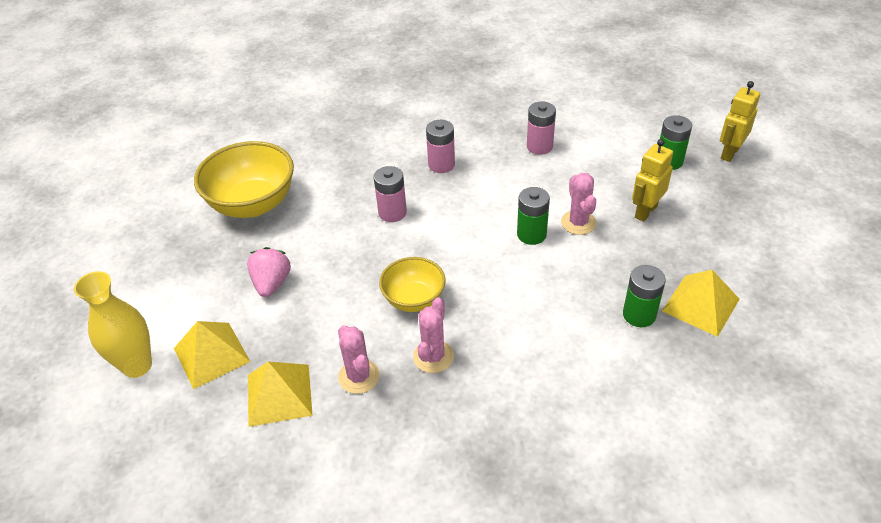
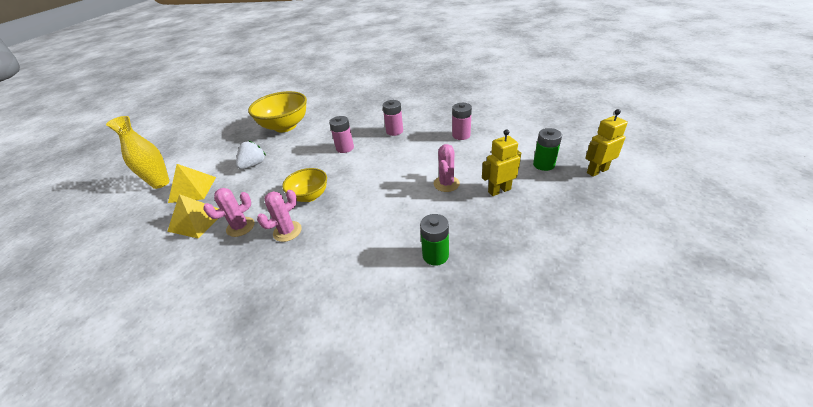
camera: 30 degrees right, 5 degrees down
(272, 283) = (253, 165): pink strawberry -> white strawberry
(359, 376) = (240, 227): pink cactus -> pink cactus turned 45 degrees clockwise
(531, 234) = (410, 182): green battery -> none
(701, 305) = (488, 266): yellow pyramid -> none

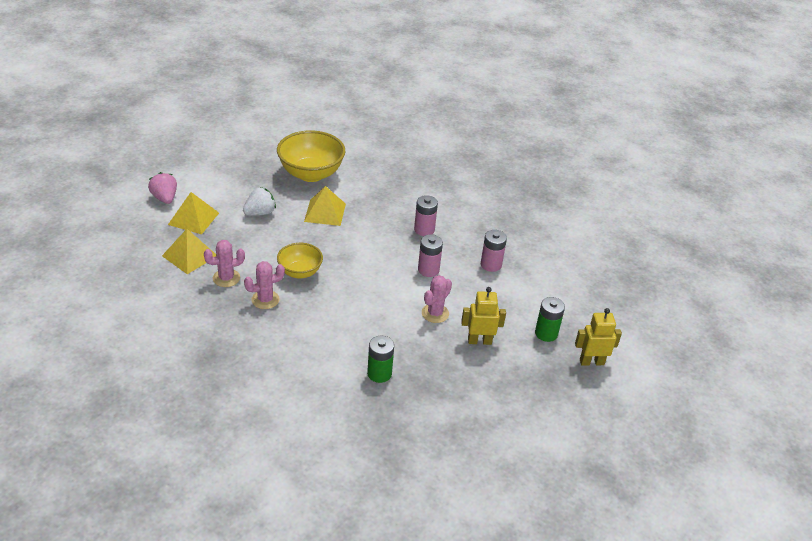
camera: 15 degrees right, 0 degrees up
(160, 183) = (165, 198): yellow vase -> pink strawberry
(309, 146) = (325, 212): none -> yellow pyramid
(345, 148) = (360, 230): pink battery -> pink battery (428, 270)

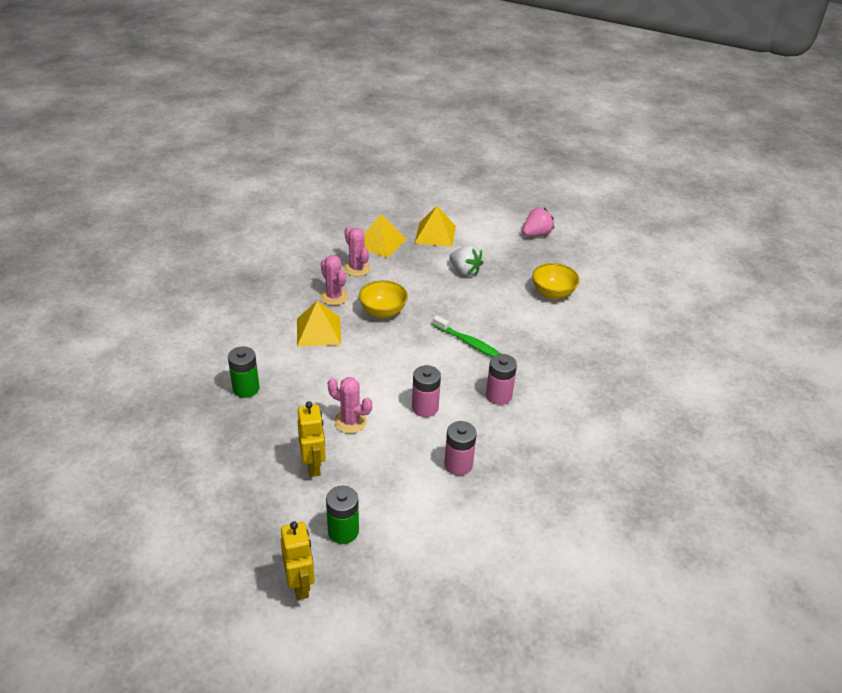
camera: 80 degrees right, 0 degrees up
(165, 198) = (457, 213): pink strawberry -> pink strawberry (536, 234)
(311, 174) = (553, 293): yellow bowl -> yellow bowl, size x0.59
(325, 212) = (489, 313): yellow pyramid -> yellow pyramid (318, 331)
(359, 231) = (469, 343): none -> green toothbrush

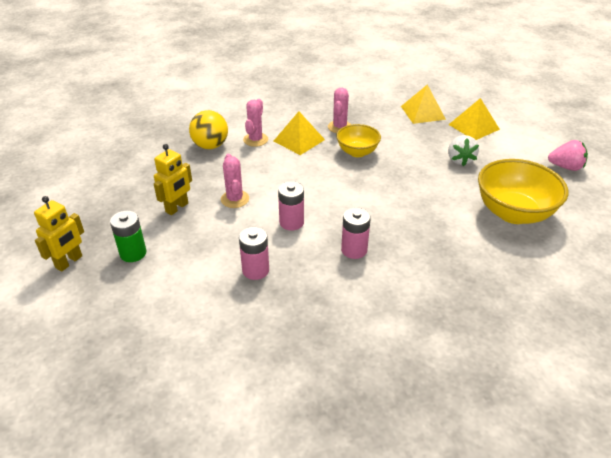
camera: 50 degrees right, 0 degrees up
(246, 388) = (210, 146): green battery -> yellow ball
(357, 268) = (381, 119): pink cactus -> pink cactus (255, 140)
(469, 343) = (387, 205): green toothbrush -> none
(553, 293) = (513, 213): yellow bowl -> yellow bowl, size x1.68

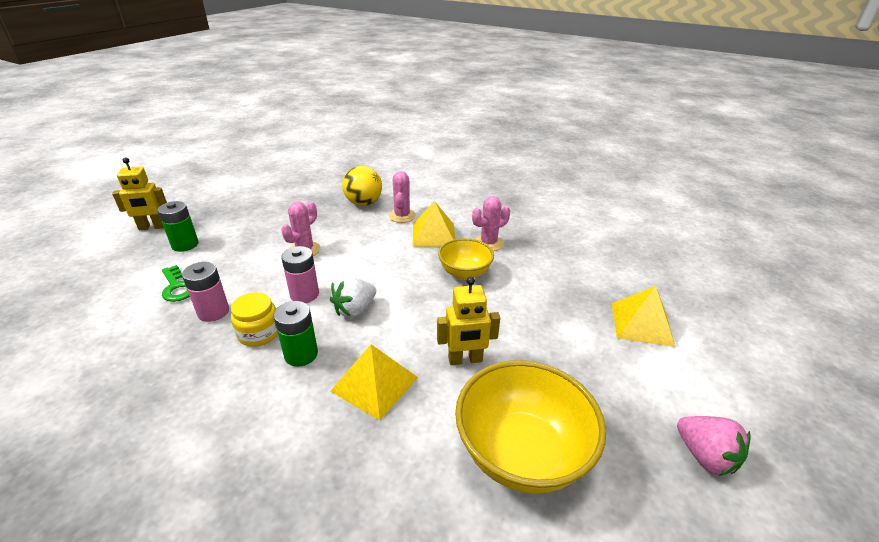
camera: 45 degrees right, 5 degrees down
(177, 208) = (263, 232): yellow robot -> yellow robot (465, 360)
(196, 277) = (177, 287): none -> green key
(255, 140) = (402, 216): pink cactus -> pink cactus turned 60 degrees counterclockwise
(309, 258) = (259, 333): none -> yellow jar
(354, 250) = (301, 354): pink battery -> green battery
(423, 112) = (600, 276): yellow pyramid -> yellow pyramid (374, 384)
(460, 160) = (560, 347): white strawberry -> white strawberry (354, 309)

